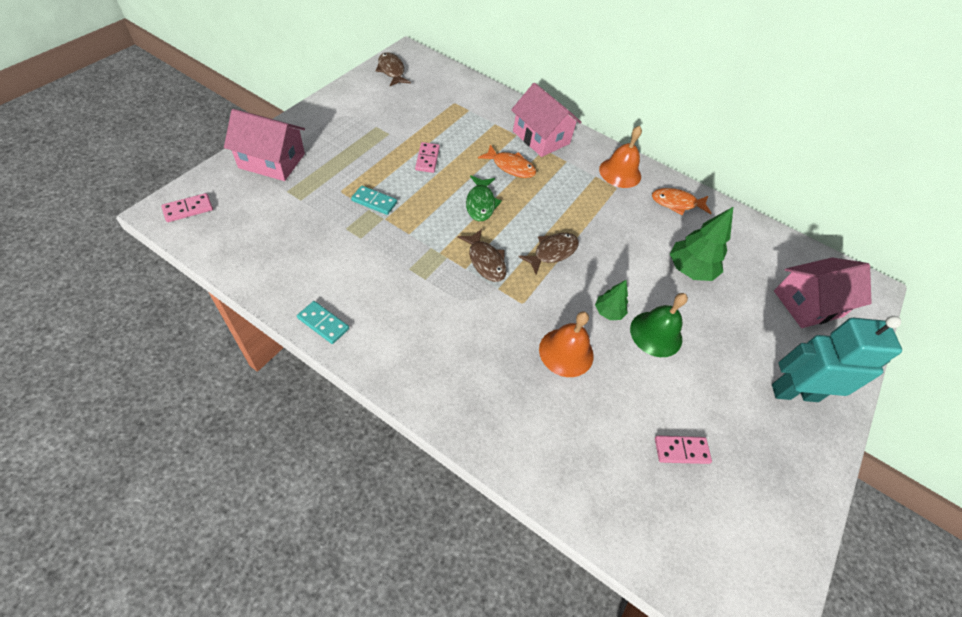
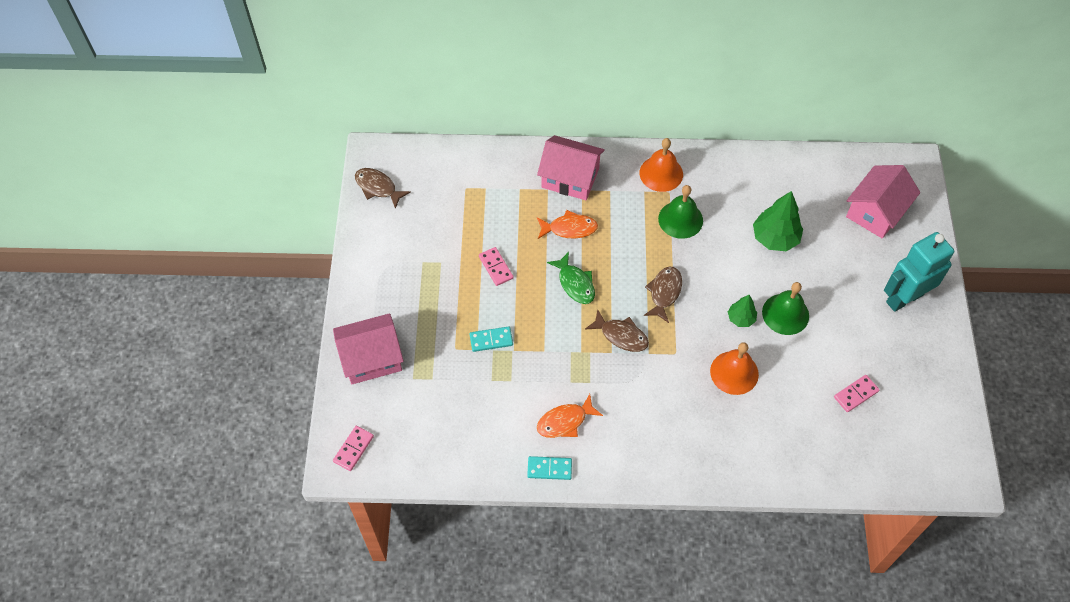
camera: 25 degrees left, 5 degrees up
(611, 210) = (680, 219): none -> green bell
(676, 203) = (726, 176): orange fish -> orange fish (565, 421)

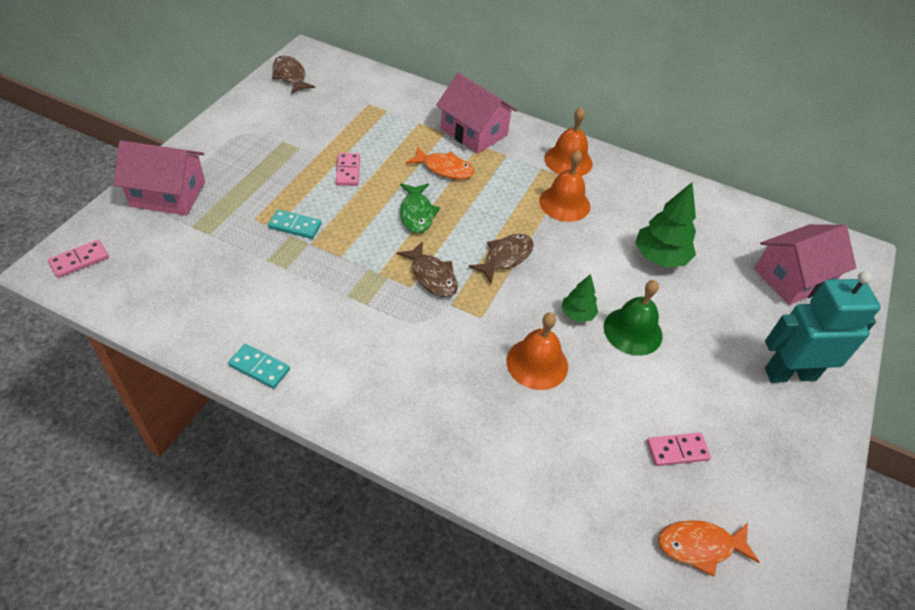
camera: 20 degrees right, 10 degrees down
(565, 421) = (312, 329): orange fish -> orange fish (700, 546)
(680, 219) = (564, 203): green bell -> orange bell

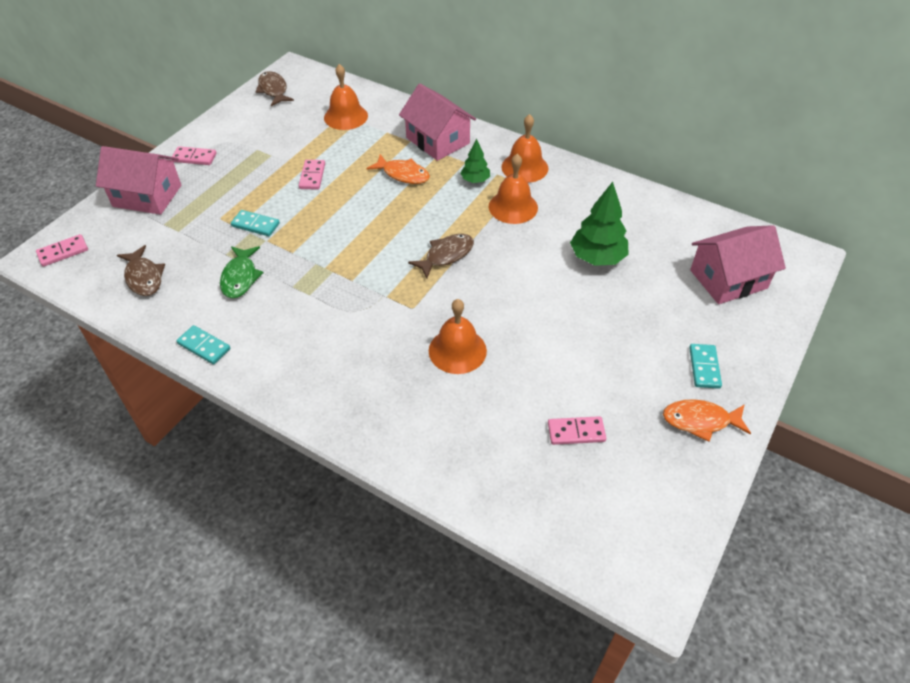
camera: 10 degrees right, 0 degrees up
(215, 150) = (194, 158): none -> pink domino
(373, 105) = (346, 116): none -> orange bell
(417, 213) = (369, 215): green fish -> green fish (240, 277)
(432, 276) = (373, 271): brown fish -> brown fish (144, 277)
(577, 314) = (505, 308): green tree -> green tree (475, 180)
(632, 331) = (555, 324): green bell -> none
(700, 546) = (580, 516): orange fish -> orange fish (700, 421)
(790, 374) = (704, 367): turquoise robot -> turquoise domino

